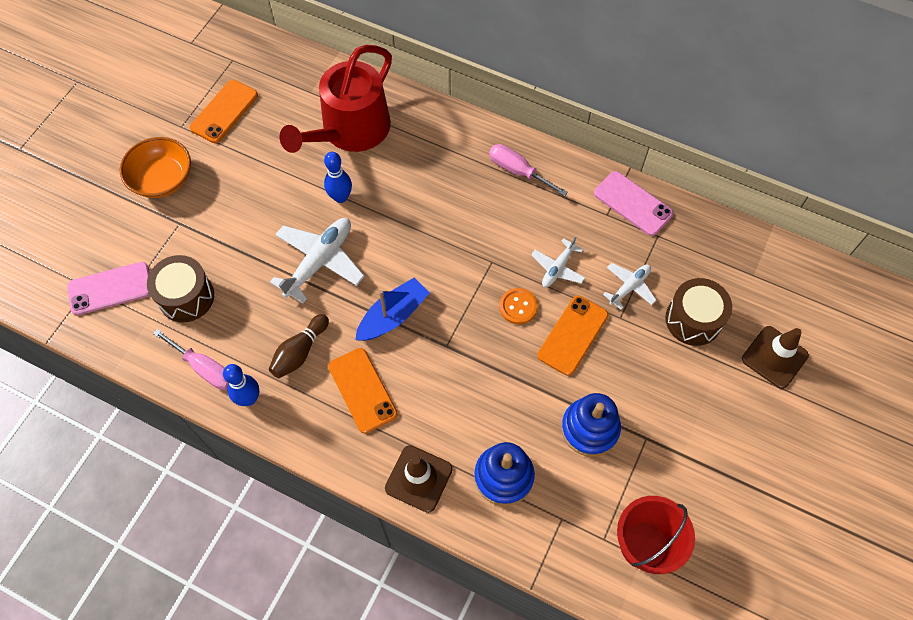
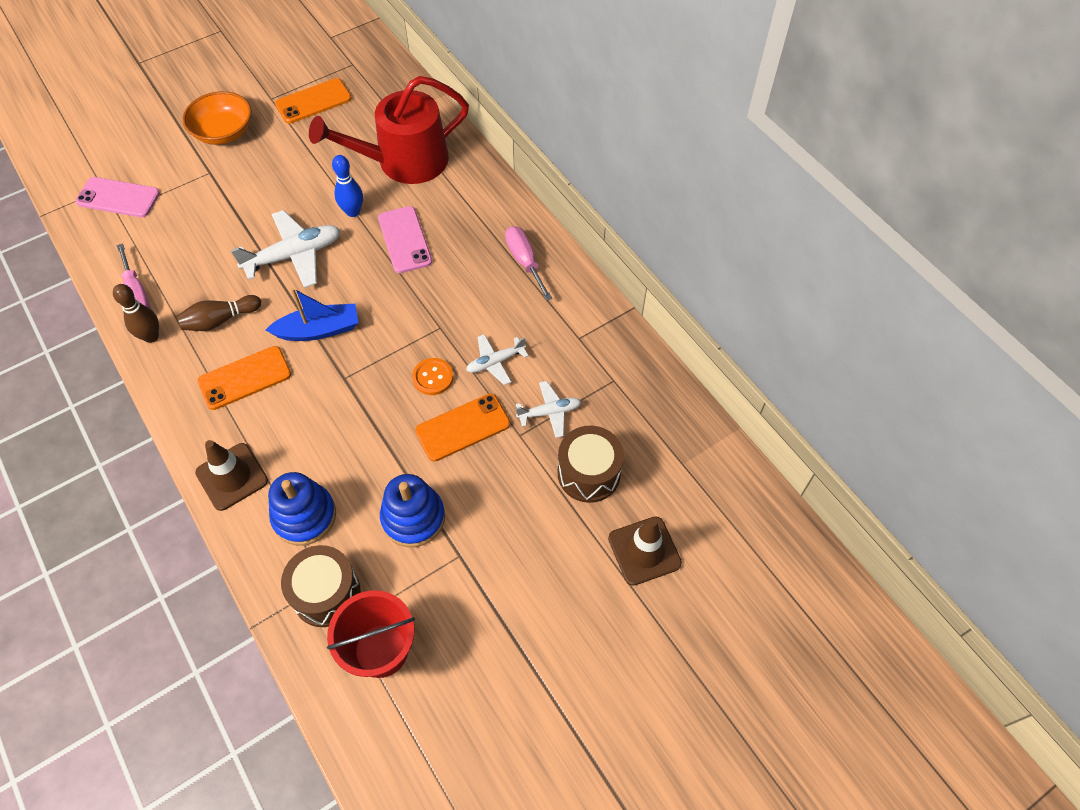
camera: 30 degrees right, 5 degrees down
(186, 297) = (168, 232): brown drum -> brown drum (326, 593)
(249, 398) = (151, 336): blue bowling pin -> brown bowling pin
(362, 390) = (245, 378): orange phone -> orange phone turned 60 degrees clockwise
(632, 204) = (611, 340): pink phone -> pink phone (404, 240)

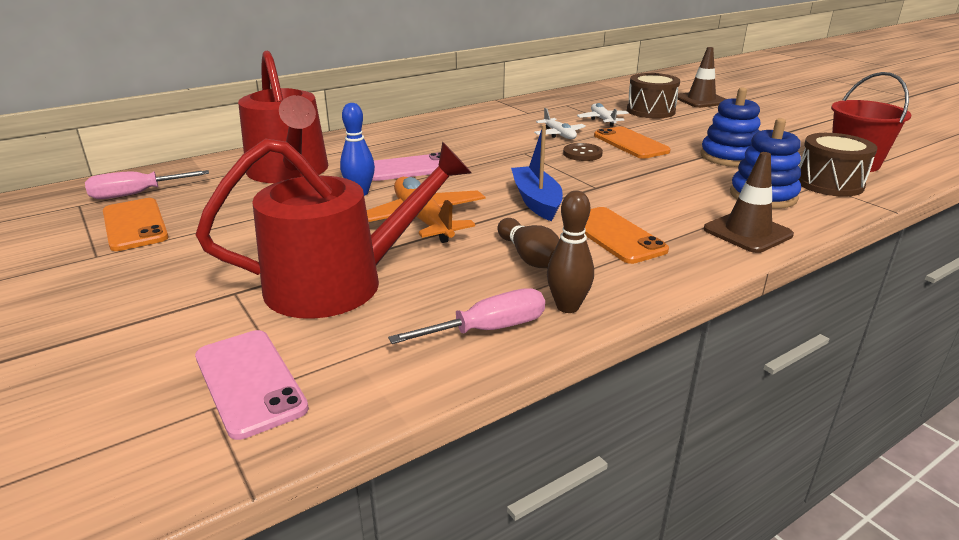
camera: 90 degrees left, 30 degrees down
(118, 198) = (249, 382): pink phone -> pink phone turned 45 degrees counterclockwise
(209, 218) = (338, 283): none -> red watering can
(224, 132) = (145, 288): orange bowl -> none
(294, 255) = (423, 220): white plane -> orange plane
(433, 377) = (582, 154): orange button -> brown button
(525, 261) = (446, 126): pink screwdriver -> pink screwdriver (136, 194)

